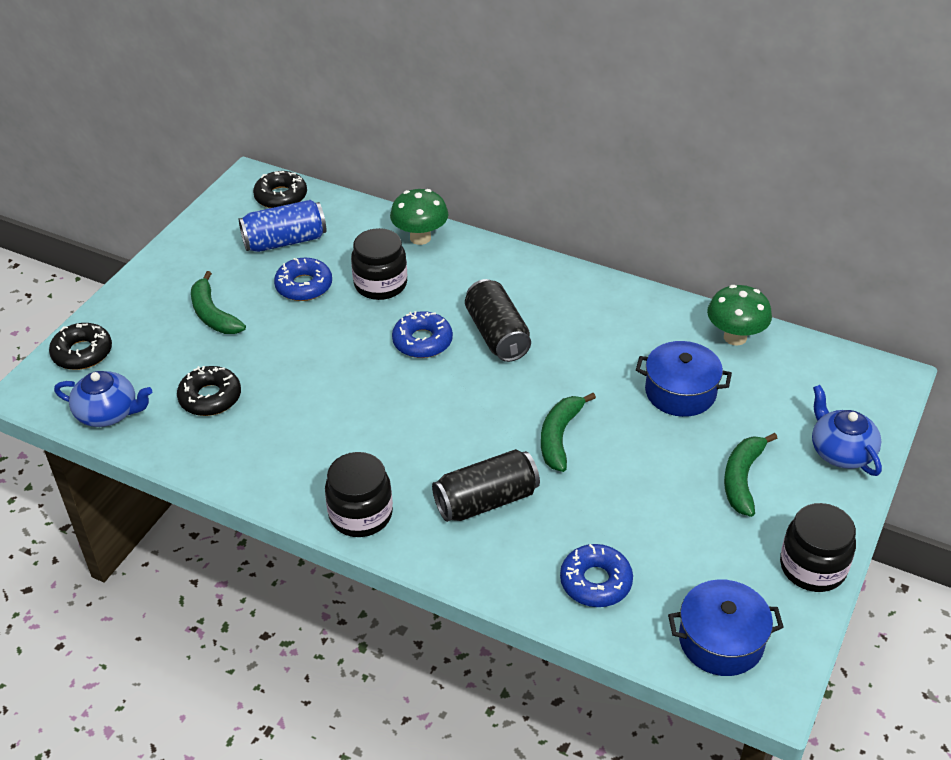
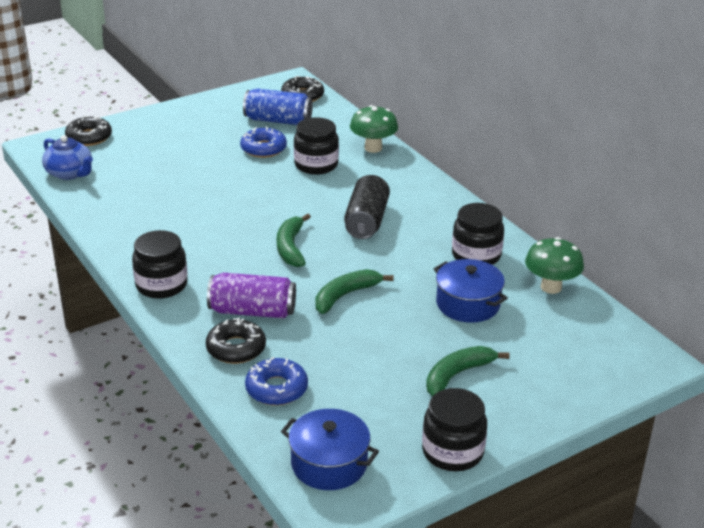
camera: 30 degrees right, 10 degrees down
(210, 397) = (138, 187): black donut -> black donut (236, 348)
(213, 315) = (188, 144): green banana -> green banana (291, 247)
(422, 341) = (309, 206): blue donut -> none
(486, 501) = (252, 311): black can -> purple can
(638, 330) = (476, 255): none -> black jar
(840, 451) = (559, 390): blue teapot -> none

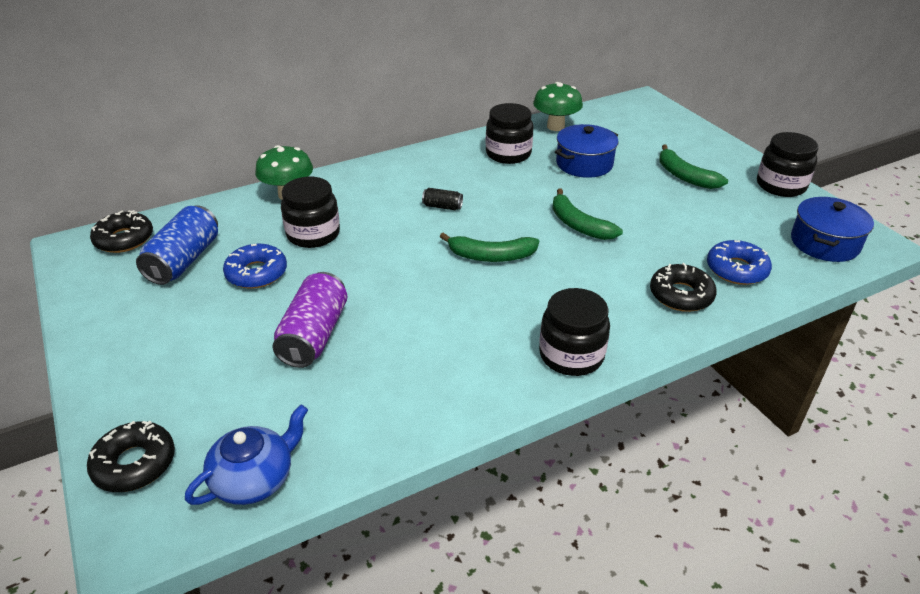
camera: 85 degrees left, 5 degrees up
(252, 311) = (614, 284): purple can -> purple can (314, 335)
(366, 221) = (442, 206): black can -> black can, size x0.48

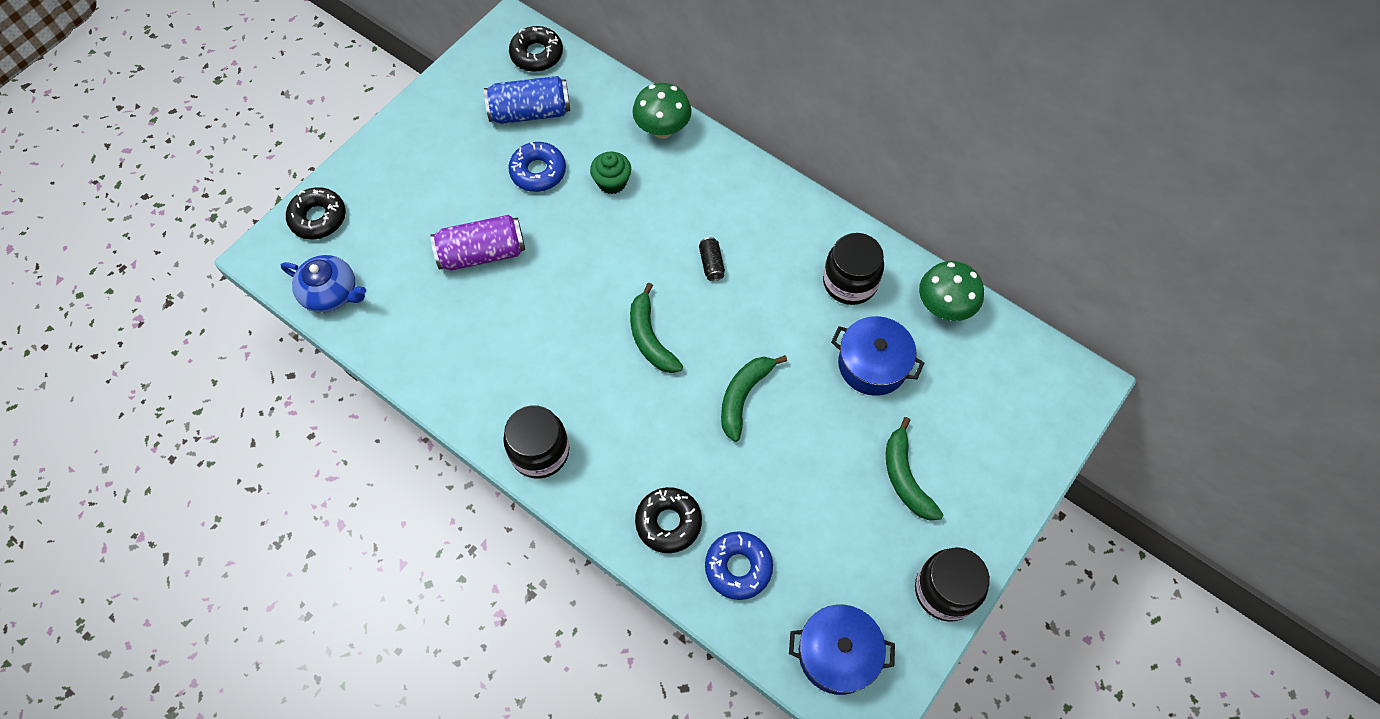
camera: 65 degrees right, 25 degrees up
(313, 234) = (612, 182): black jar -> green cupcake
(685, 176) = (905, 478): green banana -> green banana turned 45 degrees counterclockwise

